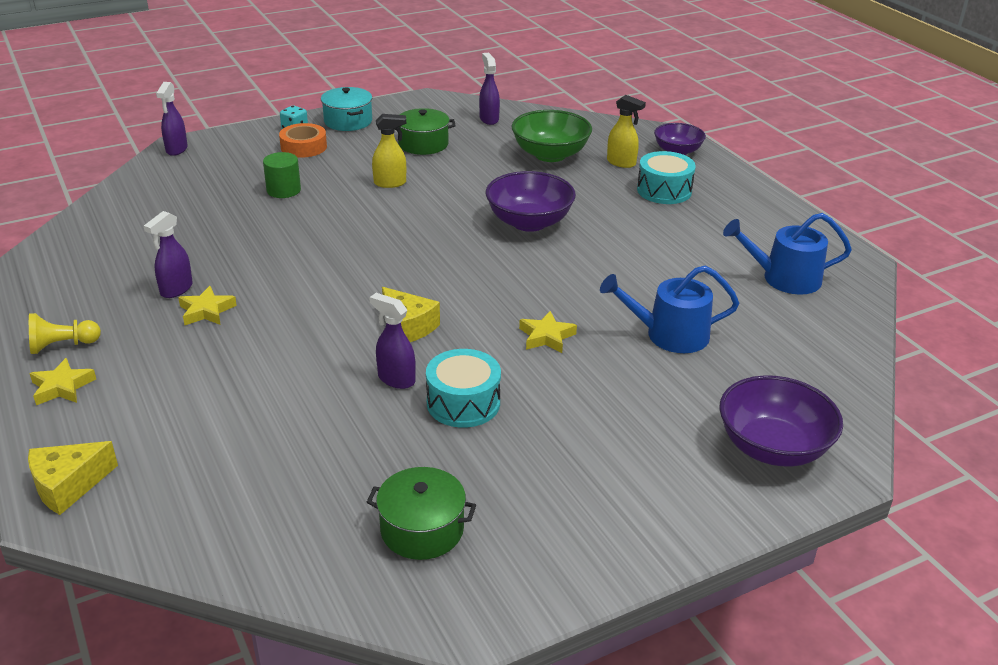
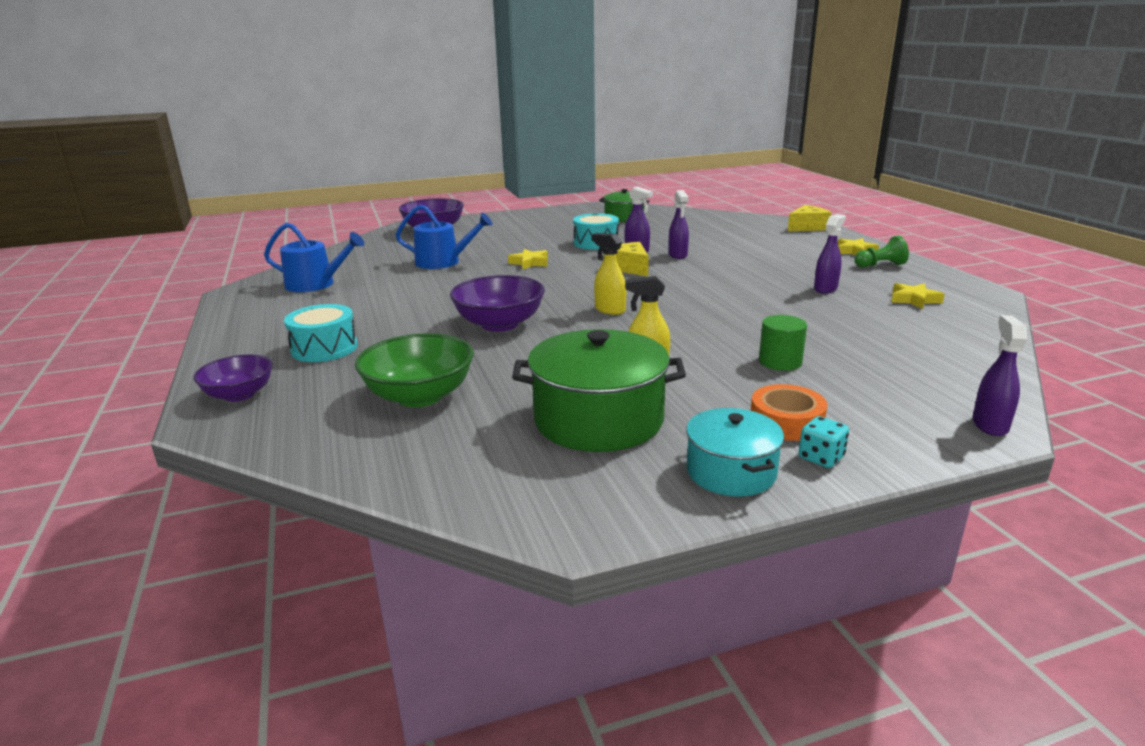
camera: 170 degrees left, 10 degrees down
(62, 345) = (880, 265): yellow pawn -> green pawn
(206, 311) = (788, 278): yellow star -> yellow star (914, 300)
(423, 144) = (598, 420): green pot -> green pot, size x1.66
(489, 119) = (474, 466): purple spray bottle -> purple spray bottle (678, 255)
(621, 163) = (335, 381): yellow spray bottle -> yellow spray bottle (609, 310)

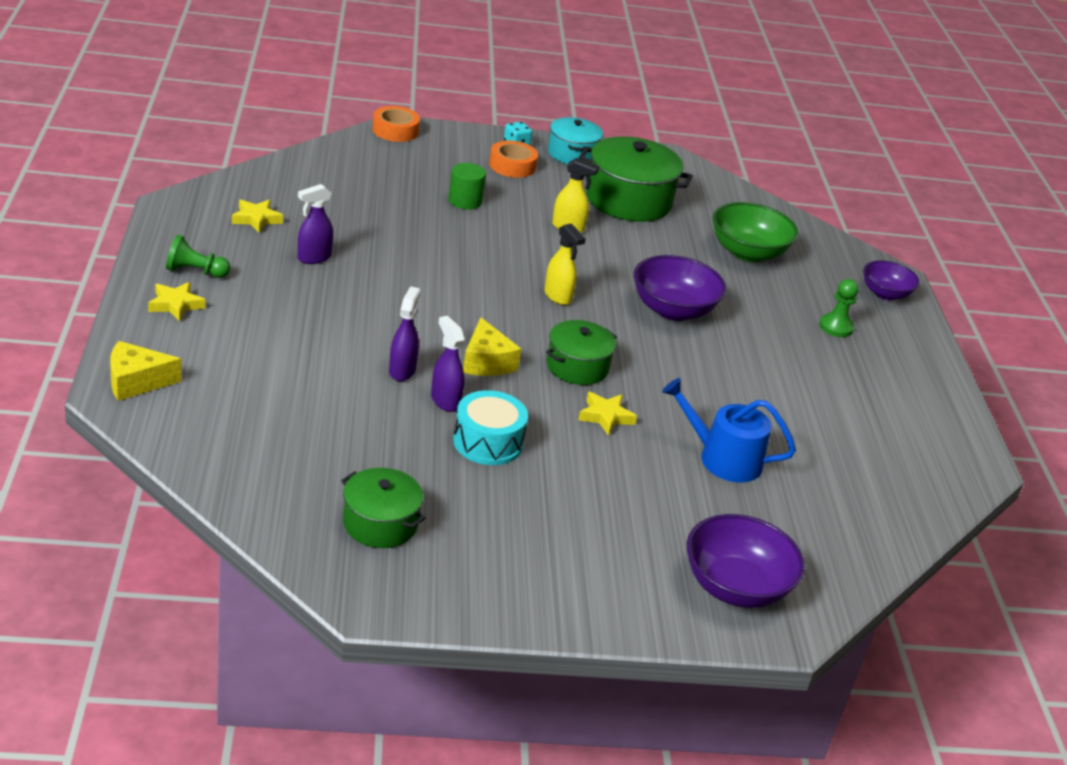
camera: 170 degrees left, 10 degrees up
(316, 284) = (885, 452): blue watering can -> none
(324, 348) = (836, 327): turquoise drum -> green pawn
(563, 278) = (577, 367): none -> green pot
(990, 424) = (395, 130): purple spray bottle -> orange tape

